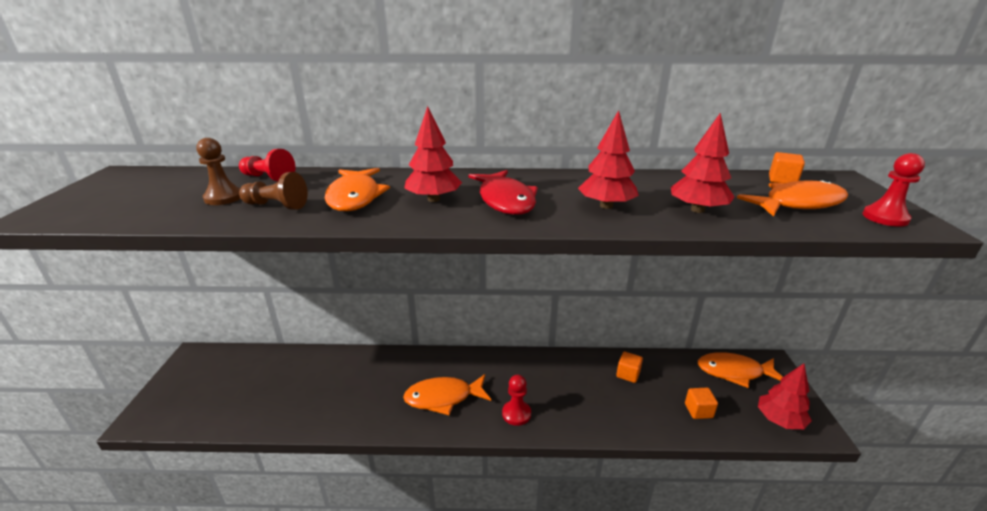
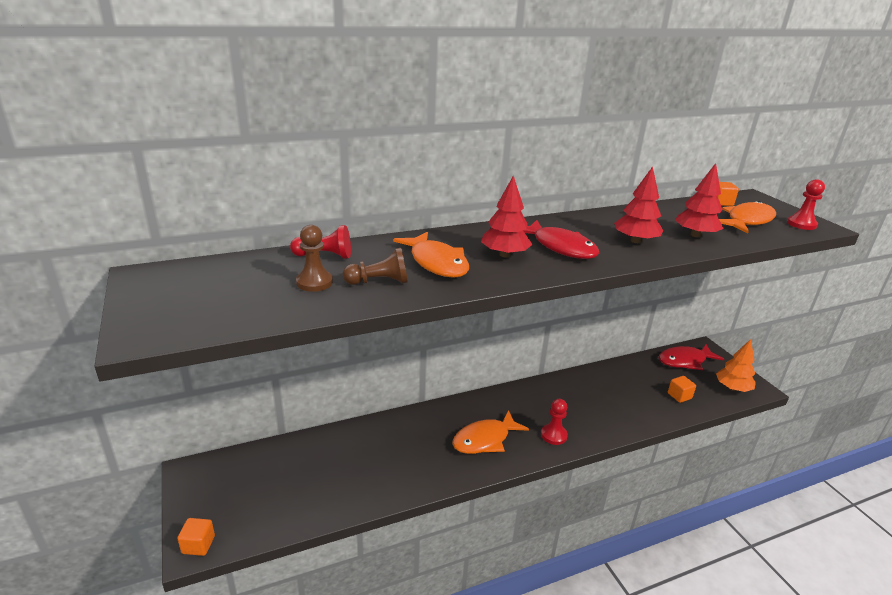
camera: 25 degrees left, 0 degrees up
(628, 374) = (614, 381): orange cube -> orange cube (198, 545)
(734, 372) = (685, 361): orange fish -> red fish
(779, 420) = (732, 388): red tree -> orange tree

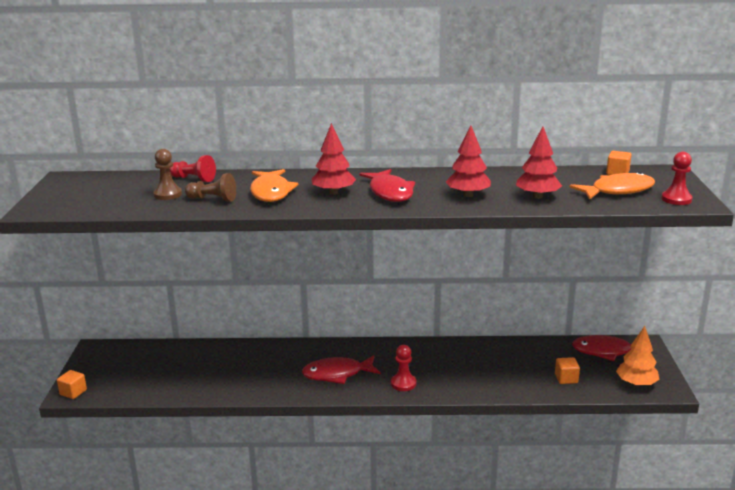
camera: 25 degrees right, 5 degrees down
(485, 439) = (337, 374): orange fish -> red fish

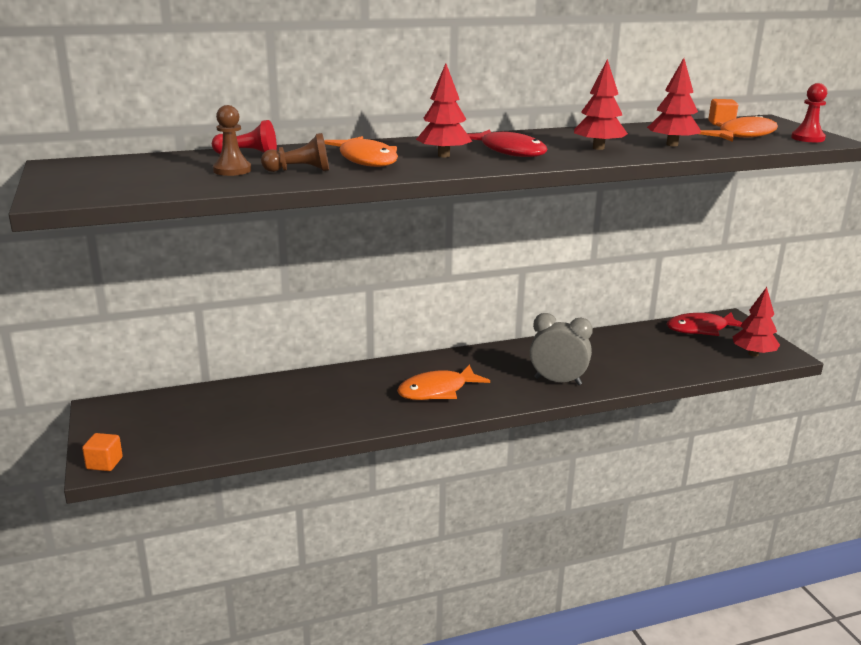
camera: 20 degrees left, 0 degrees up
(337, 374) = (437, 391): red fish -> orange fish
(403, 383) = (520, 389): red pawn -> none
(439, 381) = (557, 381): none -> grey clock
(566, 378) = (683, 359): orange cube -> none
(636, 383) = (753, 354): orange tree -> red tree

